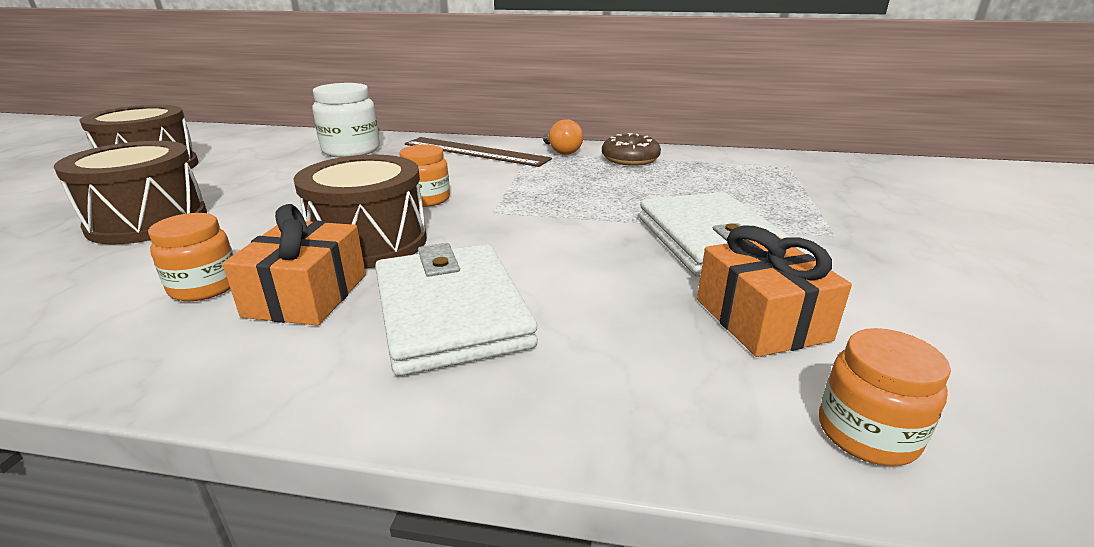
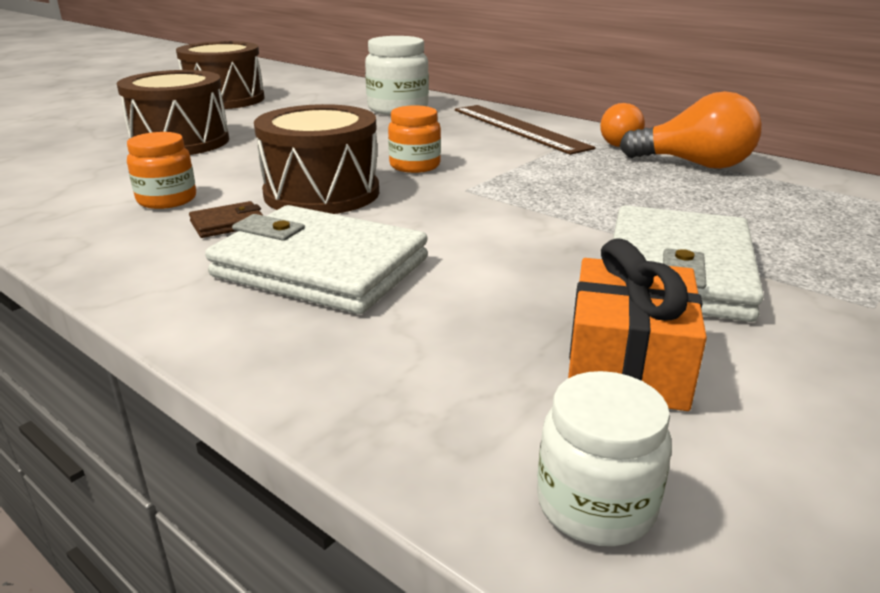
camera: 30 degrees right, 0 degrees up
(307, 295) = (228, 224): orange gift -> brown wallet
(451, 313) = (320, 267): white wallet -> white wallet turned 75 degrees counterclockwise
(630, 159) = (694, 164): brown donut -> orange light bulb
(867, 433) = (595, 505): orange jar -> white jar

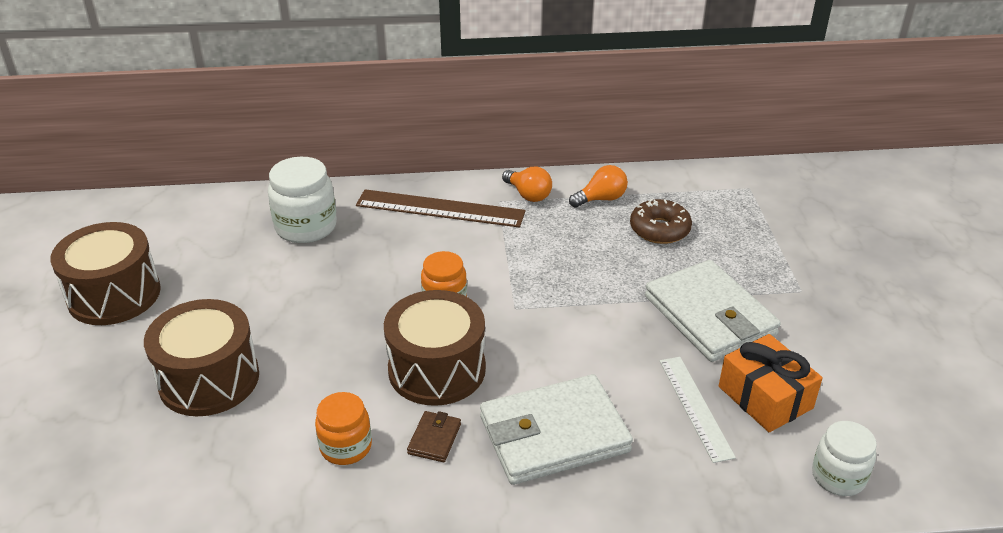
camera: 45 degrees left, 10 degrees up
(510, 324) = (695, 407): none -> white ruler
(694, 164) = (601, 199): orange light bulb -> orange light bulb, size x0.63
(731, 199) = (659, 229): none -> brown donut

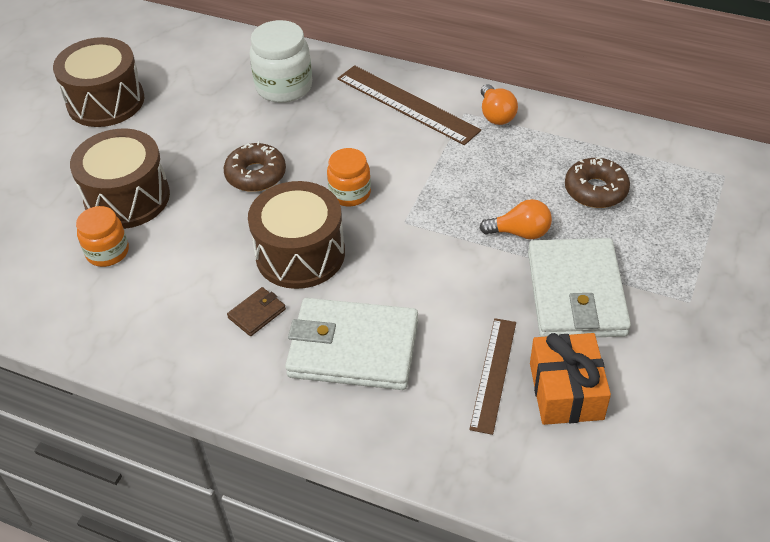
camera: 30 degrees right, 10 degrees up
(336, 313) = (256, 175): none -> brown donut
(346, 447) = (187, 293): orange jar -> orange jar (107, 252)
(601, 199) = (562, 140): orange light bulb -> orange light bulb (520, 232)
(695, 407) = (493, 374): white ruler -> brown ruler
(838, 476) = (574, 491): white jar -> none

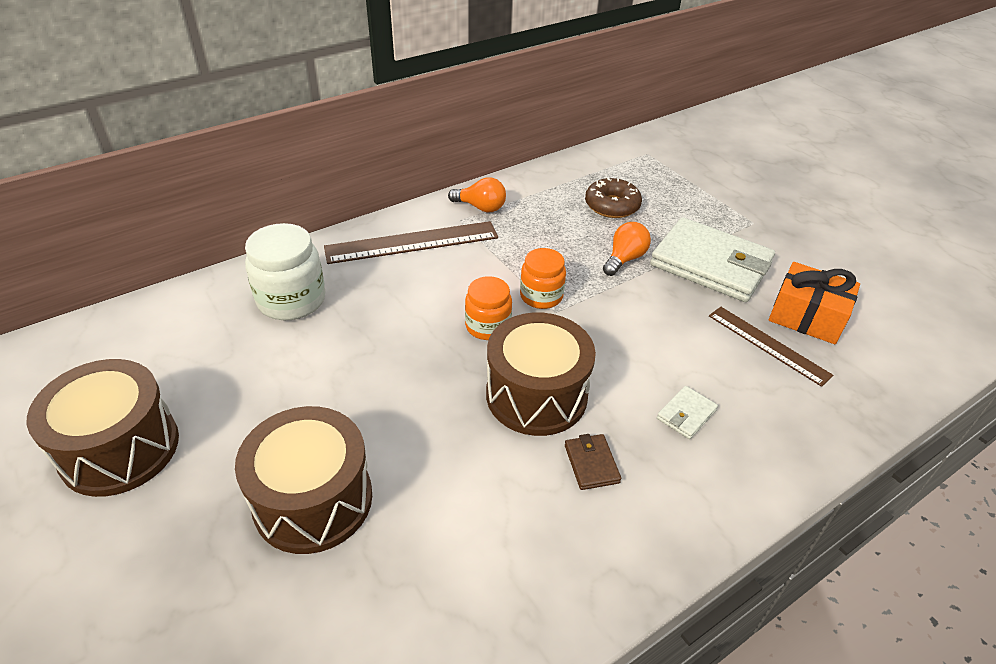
camera: 60 degrees left, 5 degrees down
(107, 252) = (385, 559): orange jar -> orange jar (541, 296)
(256, 175) = (394, 376): brown donut -> none
(353, 348) = (686, 414): white wallet -> white wallet, size x0.41

